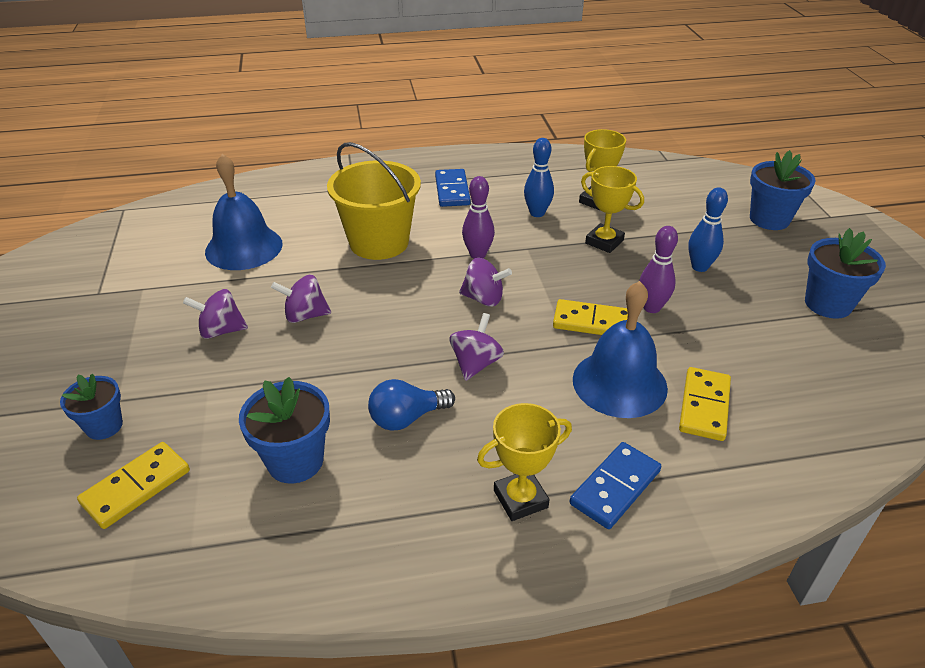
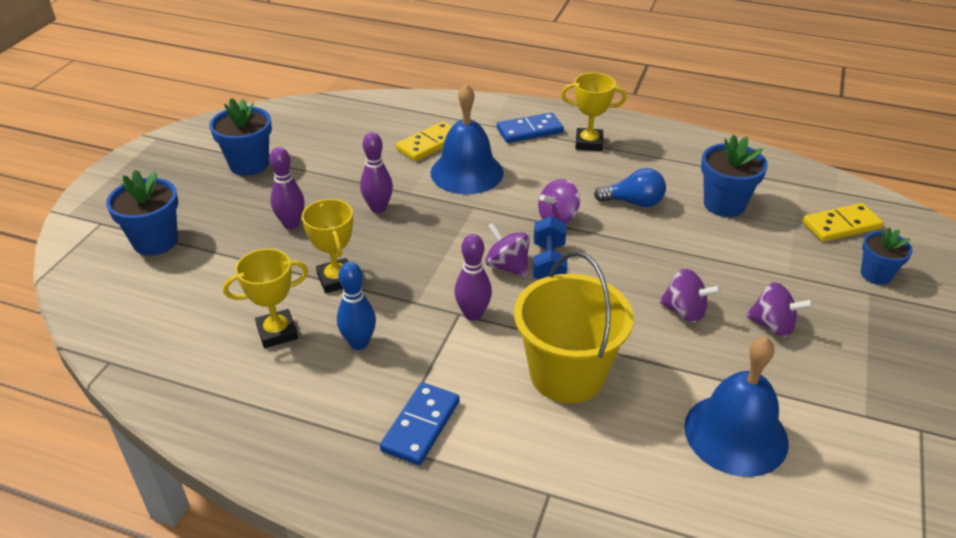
camera: 150 degrees left, 0 degrees up
(449, 314) = (548, 264): none -> blue dumbbell
(592, 322) = (438, 214): yellow domino -> none
(699, 267) = (291, 224): blue bowling pin -> purple bowling pin

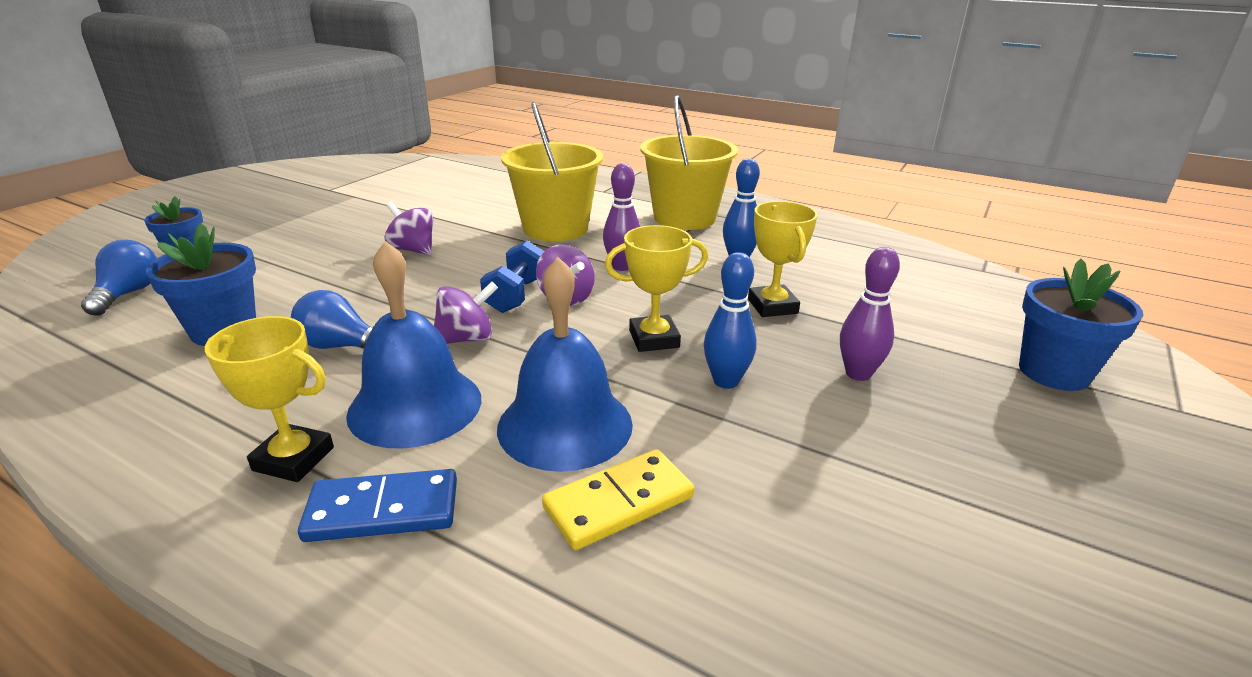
camera: 170 degrees left, 10 degrees down
(249, 164) = (1006, 500): blue flower pot -> none
(277, 332) = (824, 273): yellow trophy -> yellow trophy (654, 339)
(378, 208) = (726, 381): purple bowling pin -> blue bowling pin
(420, 426) = (684, 218): blue domino -> yellow bucket
(736, 434) = (456, 197): blue bell -> blue bell (415, 405)
(772, 326) = (347, 235): purple spinning top -> none
(841, 225) = (128, 294): yellow domino -> blue light bulb

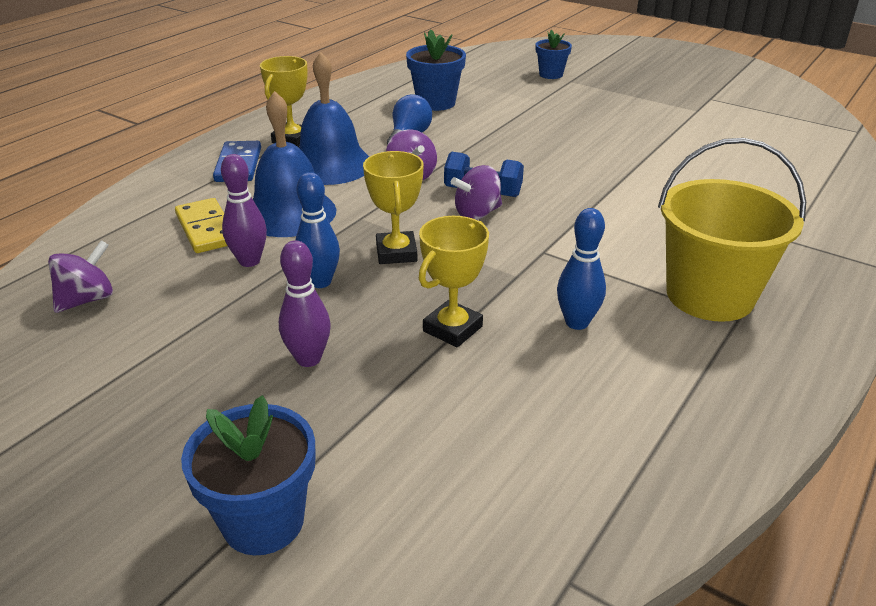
camera: 95 degrees right, 5 degrees up
(128, 294) = (488, 71): blue light bulb -> none
(413, 250) = (573, 145): purple spinning top -> purple spinning top (87, 299)
(555, 228) = (643, 208): yellow bucket -> none
(622, 266) = (547, 243): purple bowling pin -> purple bowling pin (249, 261)
(772, 306) = (452, 329): yellow trophy -> yellow trophy turned 45 degrees counterclockwise

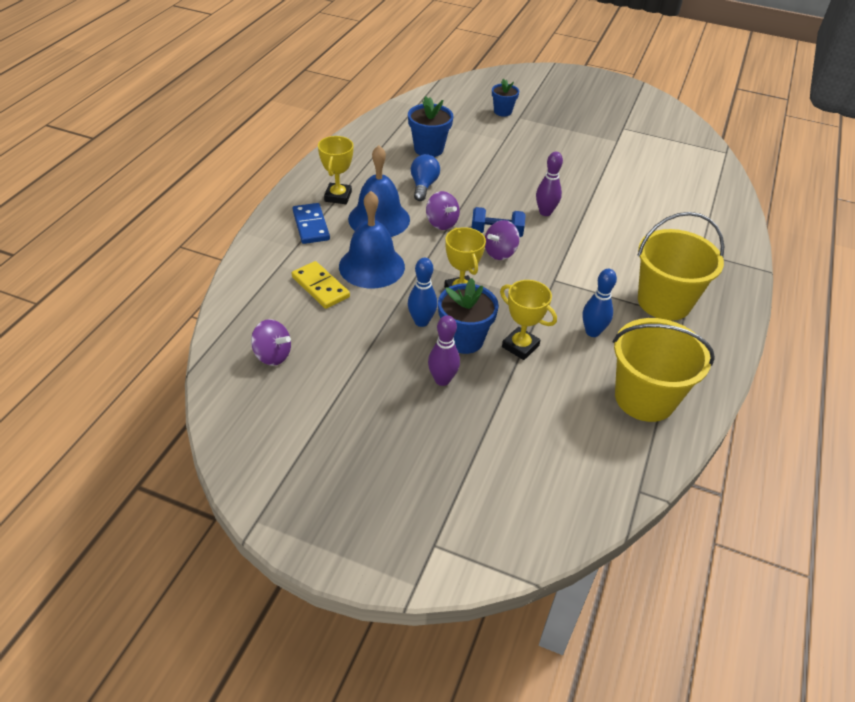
camera: 15 degrees left, 10 degrees up
(87, 299) = (272, 355): purple spinning top -> purple spinning top turned 90 degrees clockwise
(249, 261) = (365, 310): purple bowling pin -> purple bowling pin (545, 212)
(263, 521) = (468, 485): blue flower pot -> blue flower pot (464, 339)
(452, 329) = (520, 346): yellow trophy -> yellow trophy turned 75 degrees counterclockwise
(632, 427) = (644, 398): none -> yellow bucket

